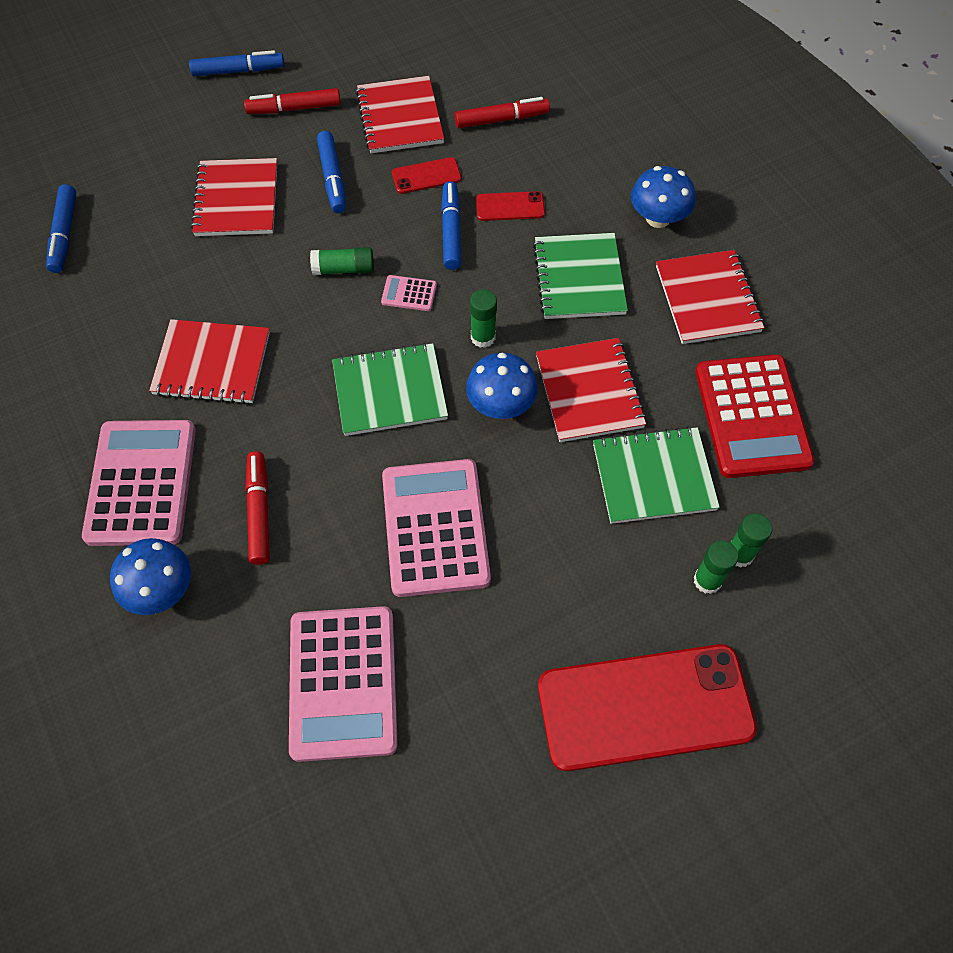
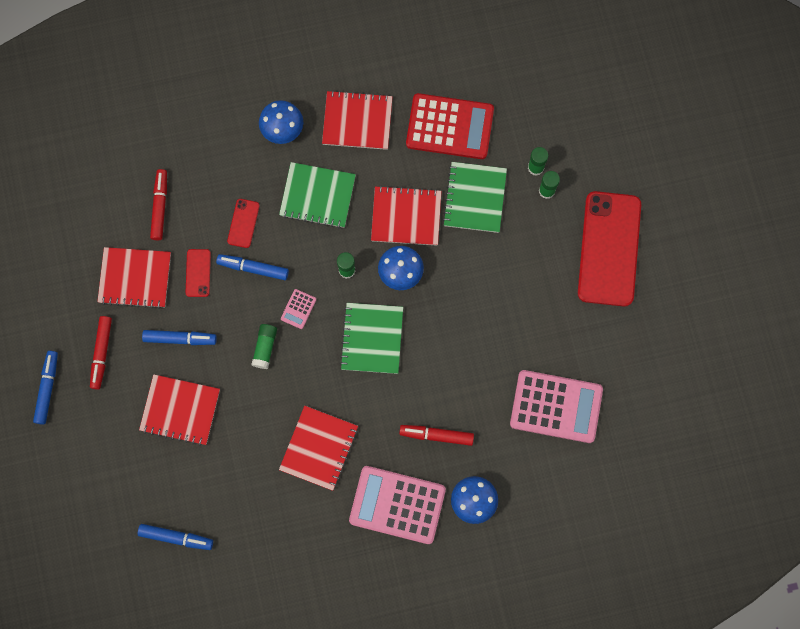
camera: 75 degrees left, 15 degrees up
(435, 527) = (474, 333): pink calculator -> none

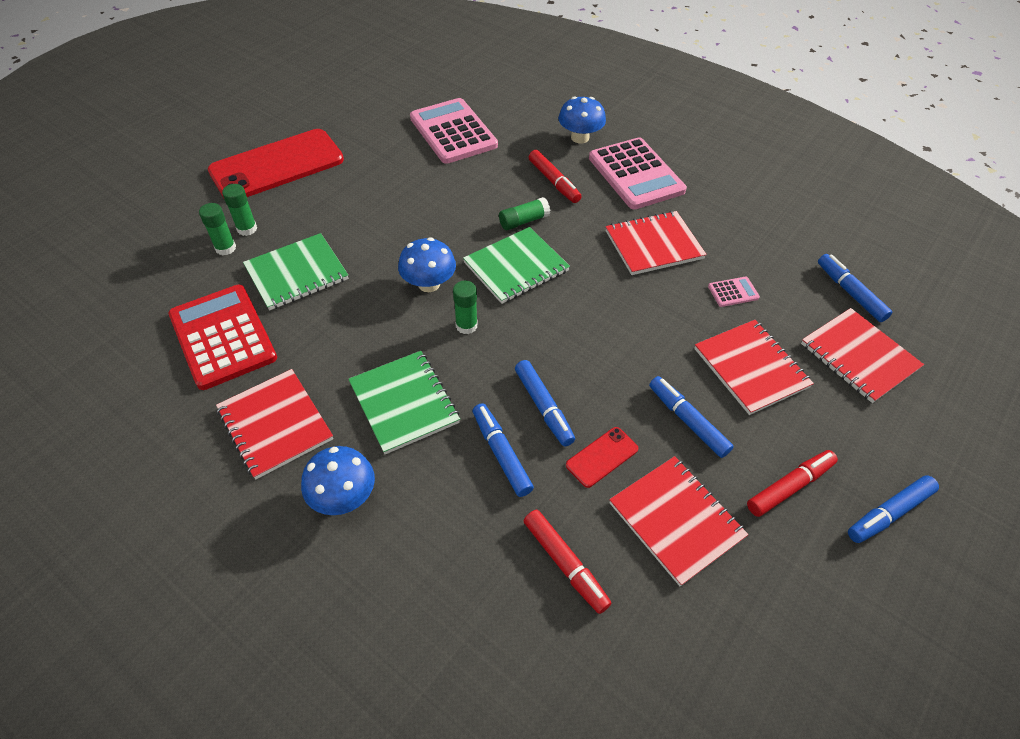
camera: 130 degrees left, 25 degrees down
(160, 206) = (565, 564): red marker -> red marker turned 90 degrees counterclockwise
(243, 223) = (501, 453): red phone -> blue marker
(265, 347) = (613, 341): green glue stick -> green glue stick (523, 221)
(298, 309) = (546, 339): pink calculator -> pink calculator (733, 292)
(406, 217) = (363, 313): red notebook -> red notebook (859, 356)

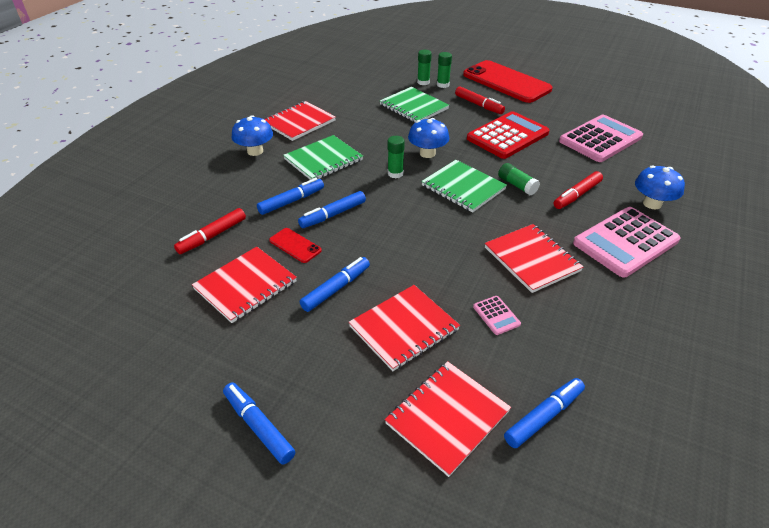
camera: 80 degrees right, 10 degrees down
(223, 336) = (356, 96): red calculator -> red calculator (507, 136)
(789, 487) = (280, 353): red marker -> red marker (478, 105)

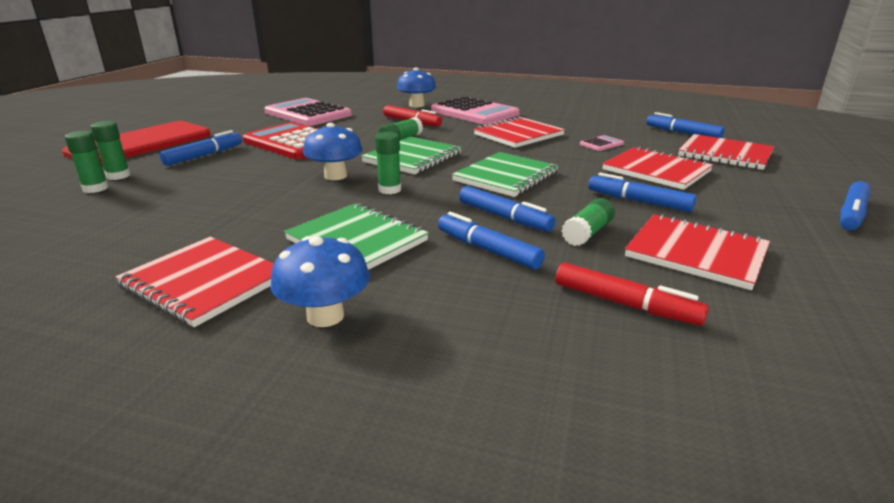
camera: 100 degrees left, 15 degrees down
(295, 245) = (587, 233): red phone -> green glue stick
(414, 107) = (188, 190): green notebook -> green notebook (506, 177)
(478, 105) = (204, 155): red marker -> blue marker

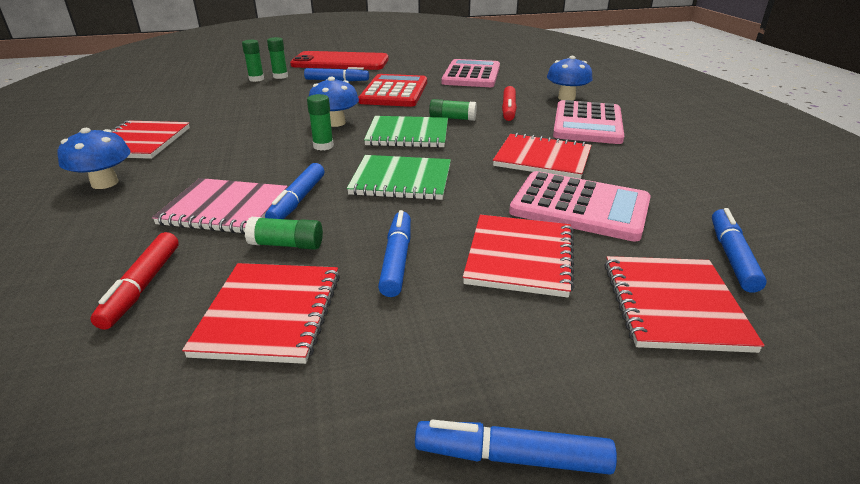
camera: 60 degrees right, 5 degrees up
(357, 240) = (218, 162): green notebook -> none
(487, 250) = (225, 208): blue marker -> pink notebook
(601, 144) = (579, 207): pink calculator -> pink calculator, size x2.40

